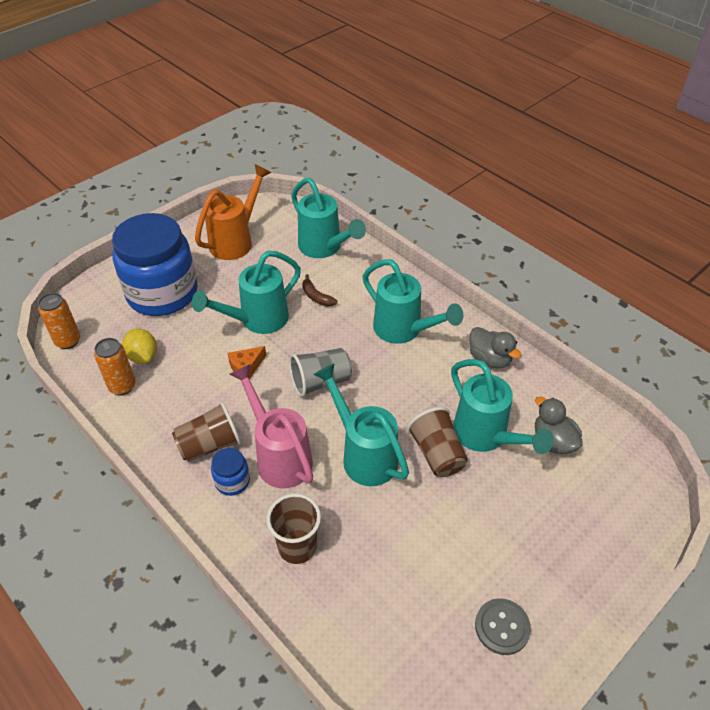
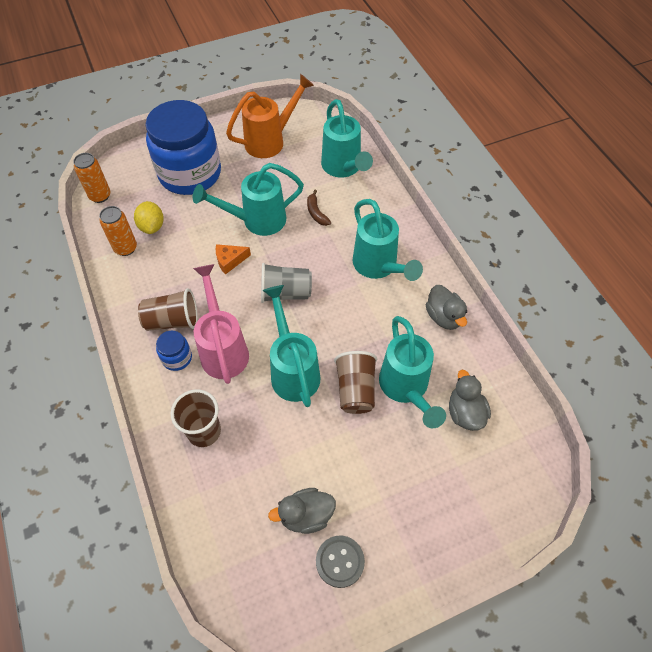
camera: 20 degrees right, 10 degrees up
(446, 594) = (306, 515): none -> grey duck

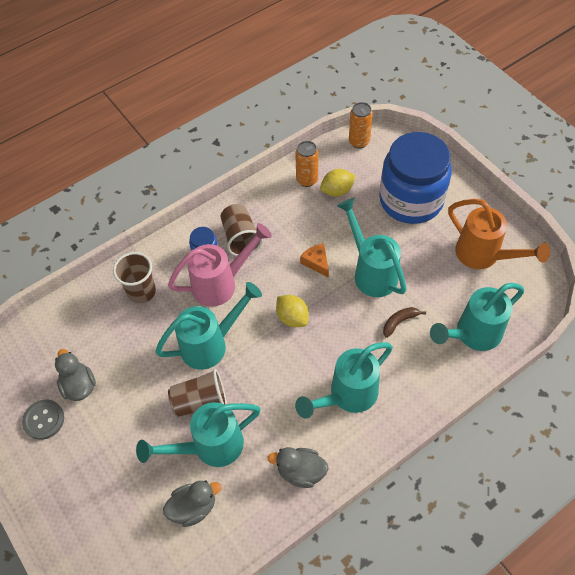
camera: 80 degrees right, 0 degrees up
(285, 293) = (292, 318): grey cup -> yellow lemon
(444, 317) = (300, 471): grey duck -> grey duck turned 45 degrees clockwise

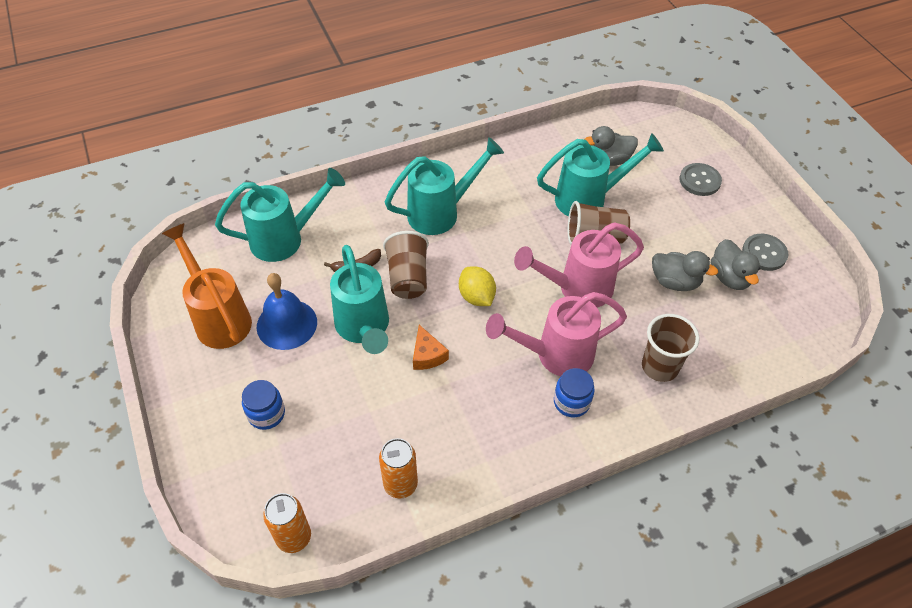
camera: 170 degrees left, 5 degrees down
(97, 500) = (699, 180): none -> grey button
(211, 344) = (576, 289): turquoise watering can -> pink watering can
(241, 238) = (519, 412): brown cup -> brown cup (408, 277)
(300, 471) = (505, 165): grey duck -> grey duck (675, 282)
(337, 191) = (363, 454): yellow lemon -> none
(411, 200) = (266, 414): blue jar -> blue jar, size x0.40
(430, 262) = (287, 324): none -> blue bell

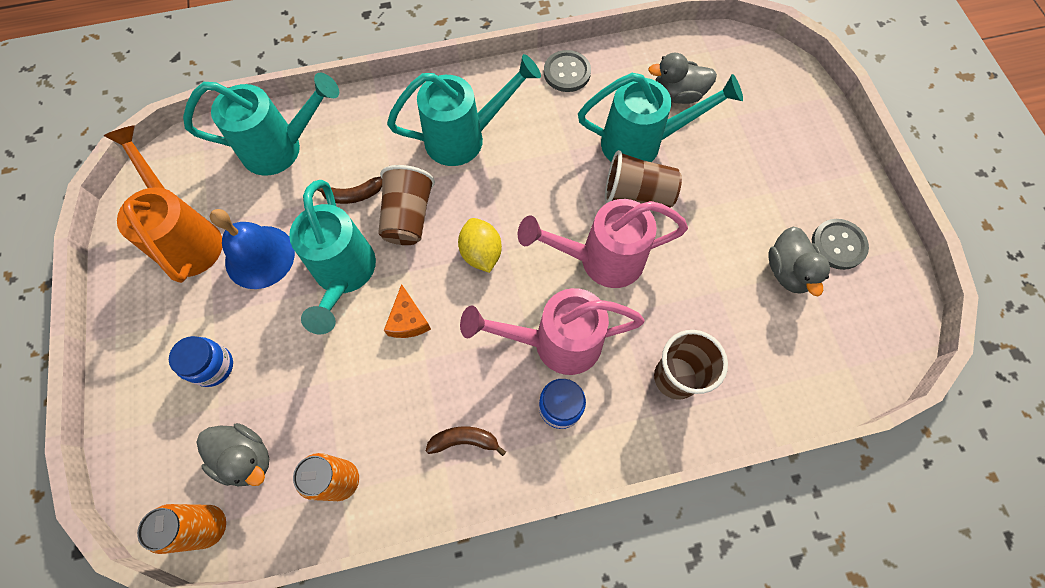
camera: 10 degrees right, 15 degrees up
(498, 439) = (464, 441): none -> brown banana
(675, 282) = (719, 268): grey duck -> grey duck (246, 458)
(699, 180) = (781, 136): grey button -> grey button (567, 72)

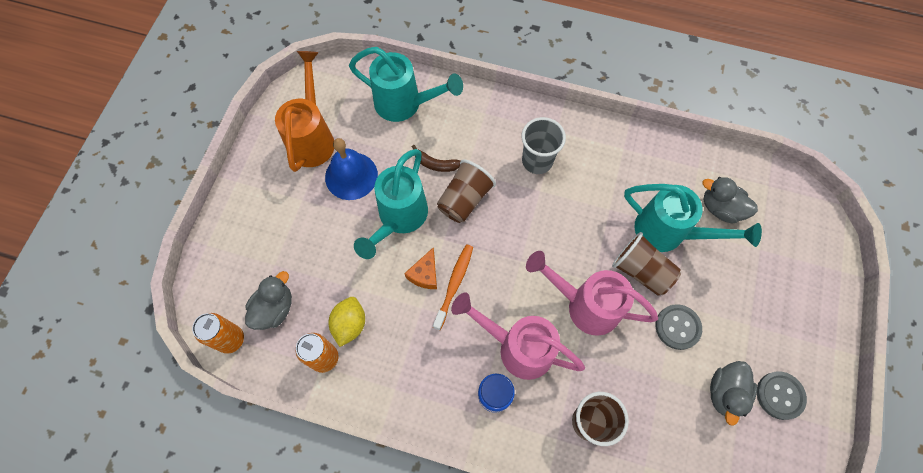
camera: 30 degrees right, 0 degrees up
(213, 366) = (284, 236): blue jar -> none
(246, 458) = (274, 309): grey duck -> grey duck turned 120 degrees counterclockwise
(448, 314) = (454, 285): none -> orange toothbrush
(464, 441) = (417, 379): brown banana -> none
(465, 138) = (537, 161): turquoise watering can -> grey cup
(481, 253) = (501, 253): yellow lemon -> yellow lemon (350, 324)
(567, 72) = (642, 148): grey button -> grey button (677, 327)

